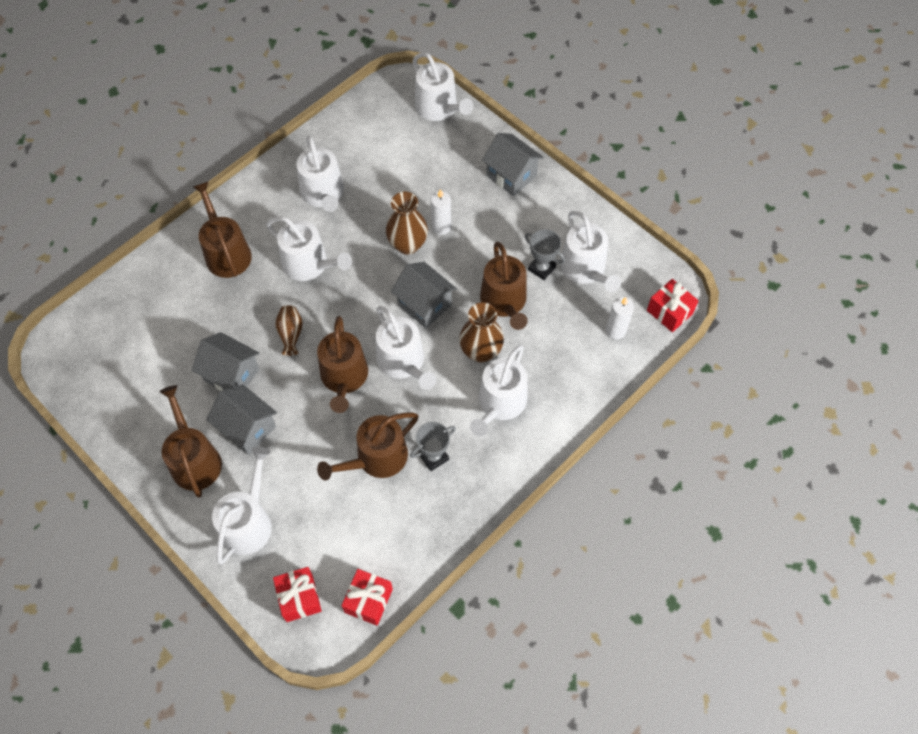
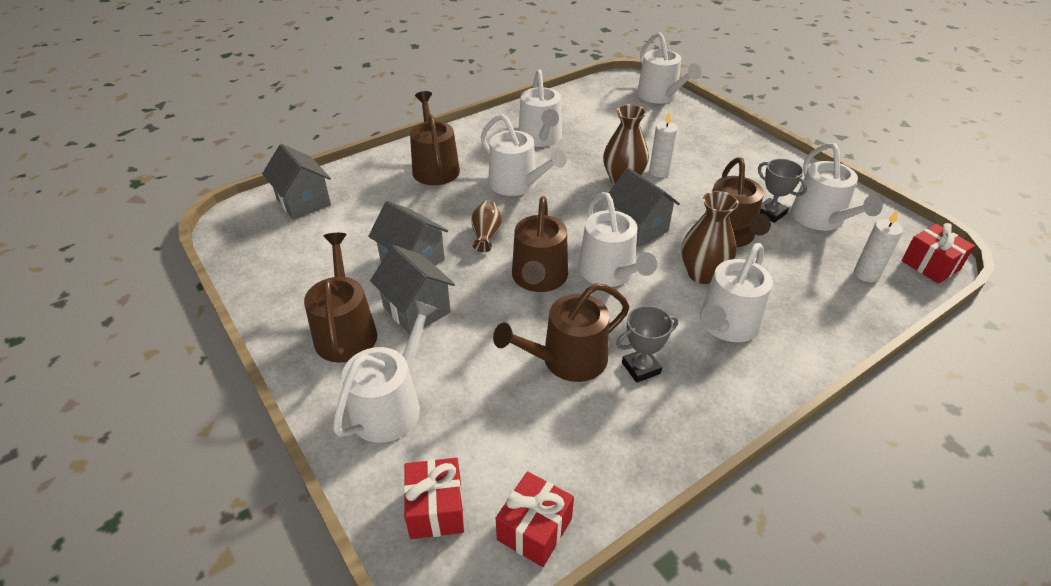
camera: 10 degrees right, 20 degrees down
(511, 175) = (733, 144): grey house -> grey house (303, 202)

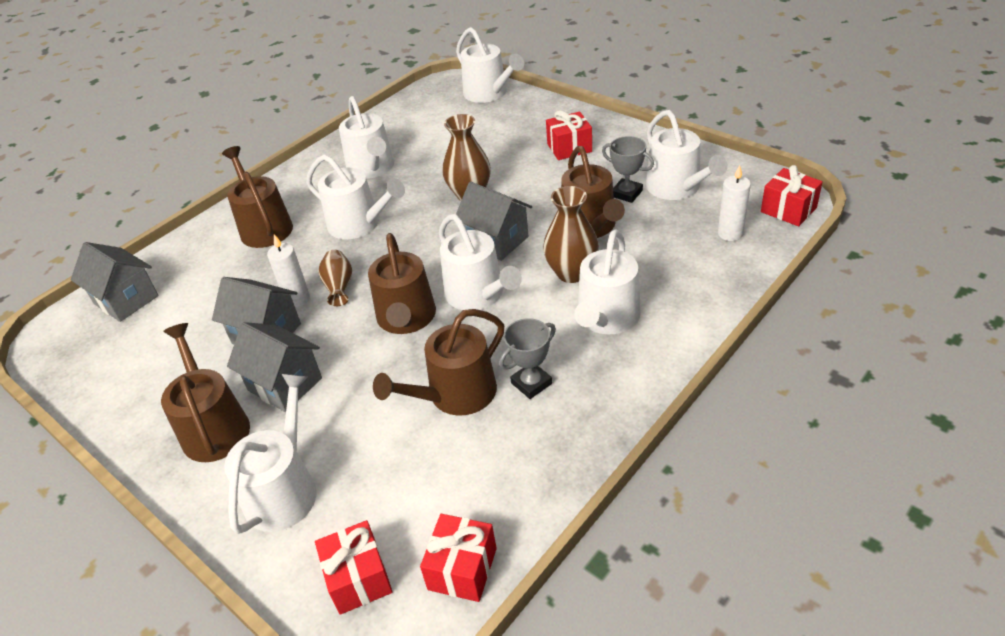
camera: 10 degrees left, 0 degrees up
(659, 172) = (505, 176): white candle -> white candle (297, 299)
(724, 160) = (569, 148): none -> red gift

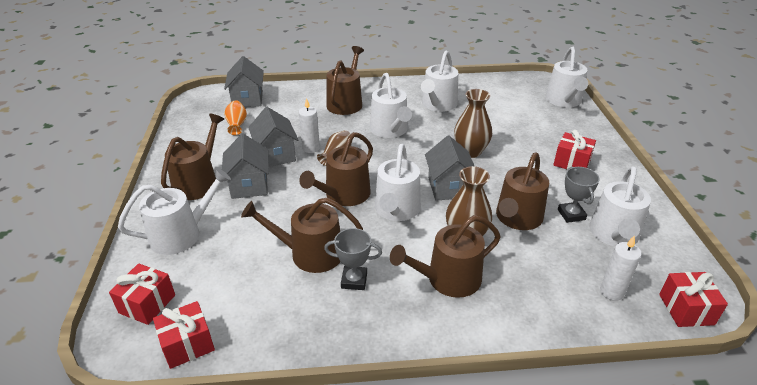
camera: 40 degrees right, 5 degrees down
(159, 336) = (237, 124): none -> orange vase
(606, 318) = (448, 279): white watering can -> brown watering can

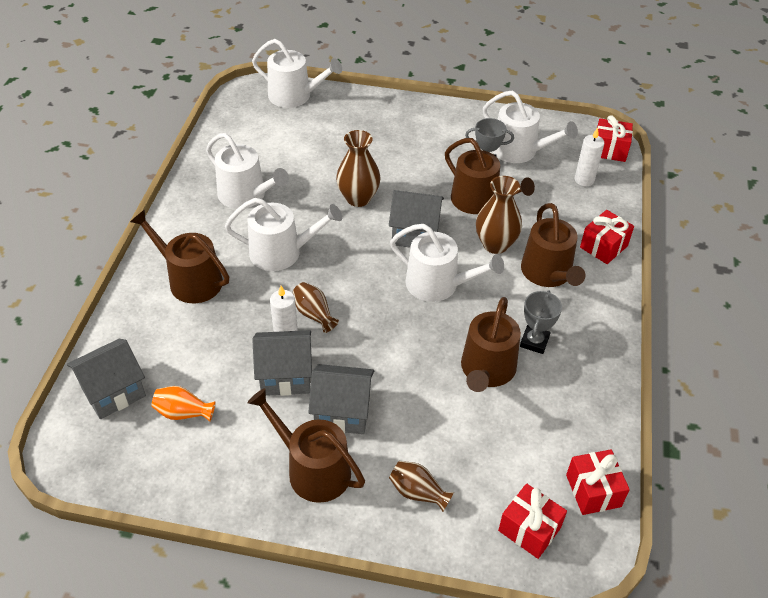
camera: 75 degrees left, 10 degrees up
(181, 234) = (418, 492): white watering can -> brown vase
(247, 99) = (113, 392): grey house -> grey house turned 45 degrees counterclockwise
(344, 195) = (396, 323): brown watering can -> none
(571, 162) = (408, 135): red gift -> red gift (603, 247)

